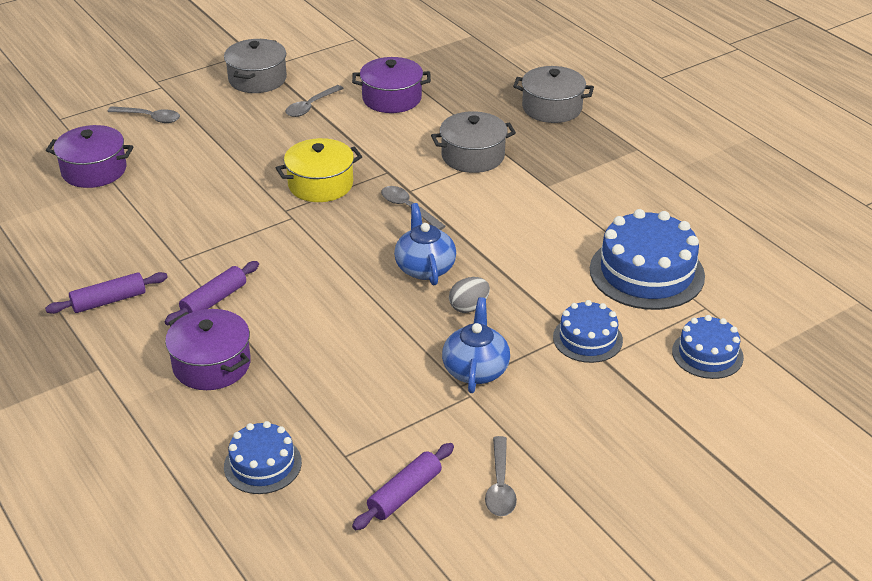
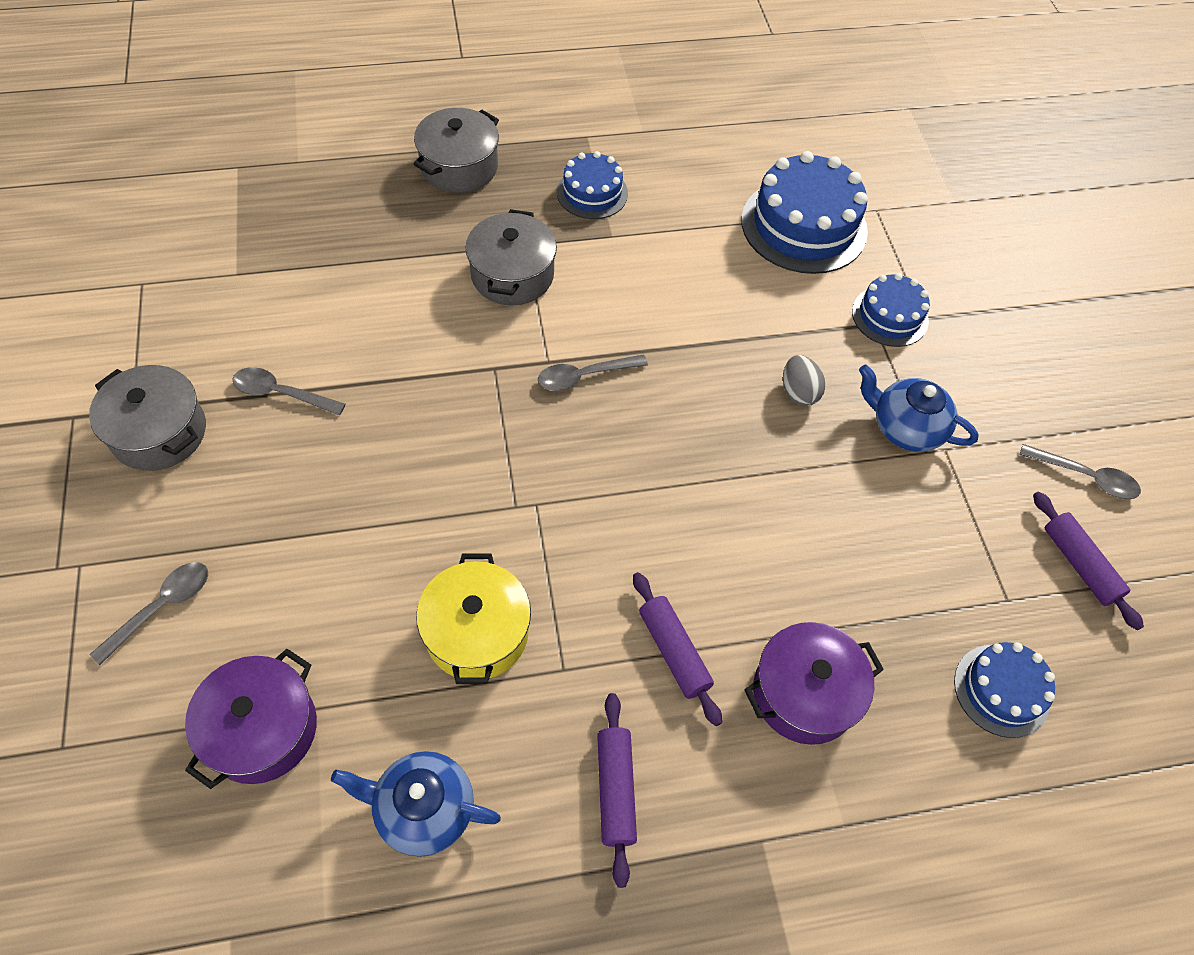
camera: 70 degrees left, 20 degrees up
(311, 106) = (281, 393): grey spoon -> grey spoon turned 135 degrees clockwise
(320, 184) = (479, 447): yellow pot -> yellow pot (477, 632)
(392, 98) = (328, 302): purple pot -> none
(424, 268) = (709, 405): blue teapot -> blue teapot (423, 809)
(707, 354) = (945, 240): blue cake -> blue cake (592, 193)

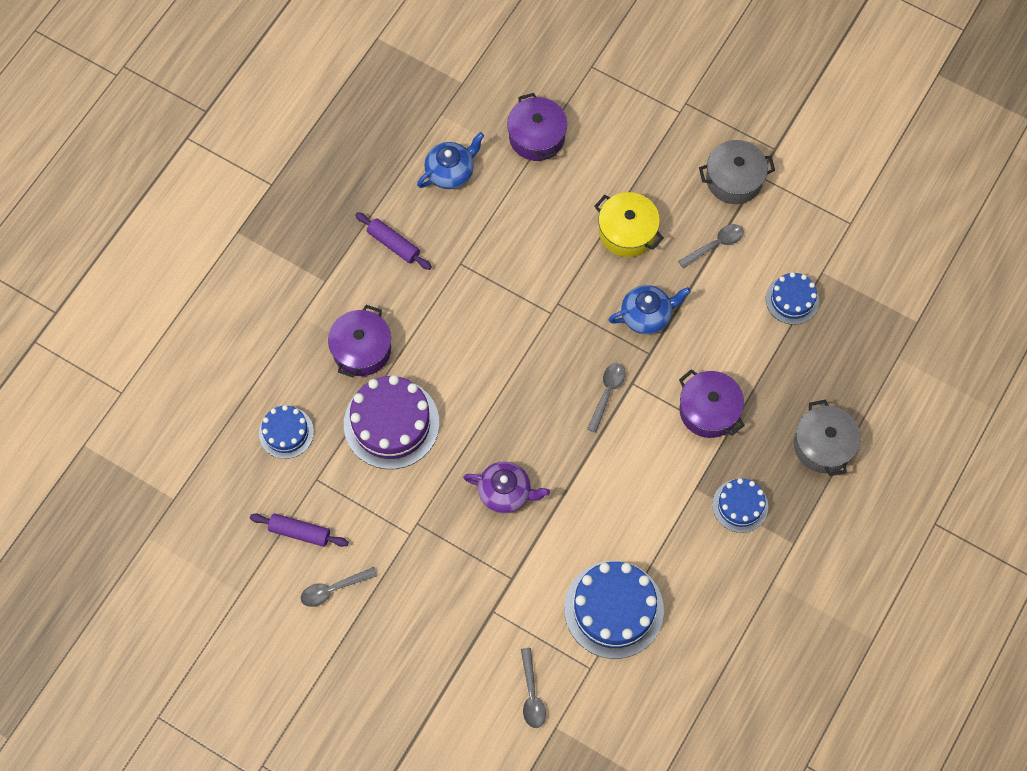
camera: 135 degrees right, 10 degrees up
(161, 607) = (629, 131): grey spoon -> grey spoon (531, 694)
(477, 632) = (508, 242): yellow pot -> yellow pot (627, 232)
(512, 275) = (709, 410): grey pot -> purple pot
(673, 652) = (427, 313): purple rolling pin -> none
(798, 392) = (505, 492): grey egg -> purple teapot
(854, 572) = (391, 423): none -> purple cake
(890, 316) = (510, 592): blue cake -> blue cake (792, 300)
(905, 428) = (438, 526): blue teapot -> blue teapot (646, 315)

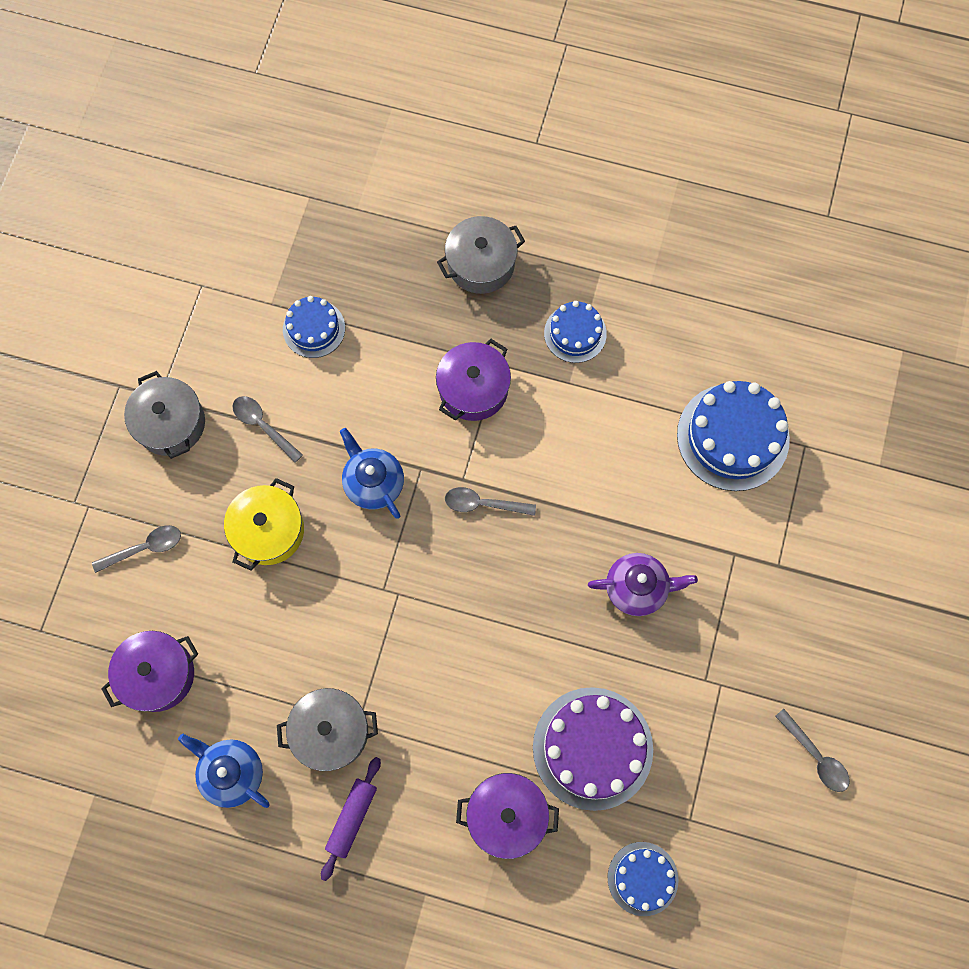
camera: 105 degrees left, 5 degrees up
(299, 532) = (762, 819): purple rolling pin -> none
(460, 243) = (331, 731): none -> grey pot
(505, 492) = (637, 588): purple teapot -> purple teapot turned 90 degrees clockwise
(531, 694) = (854, 499): grey spoon -> grey spoon (144, 548)

